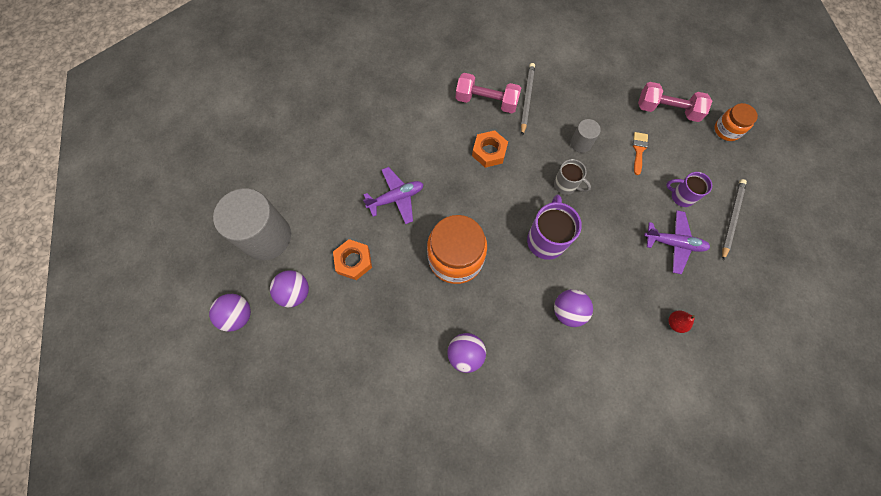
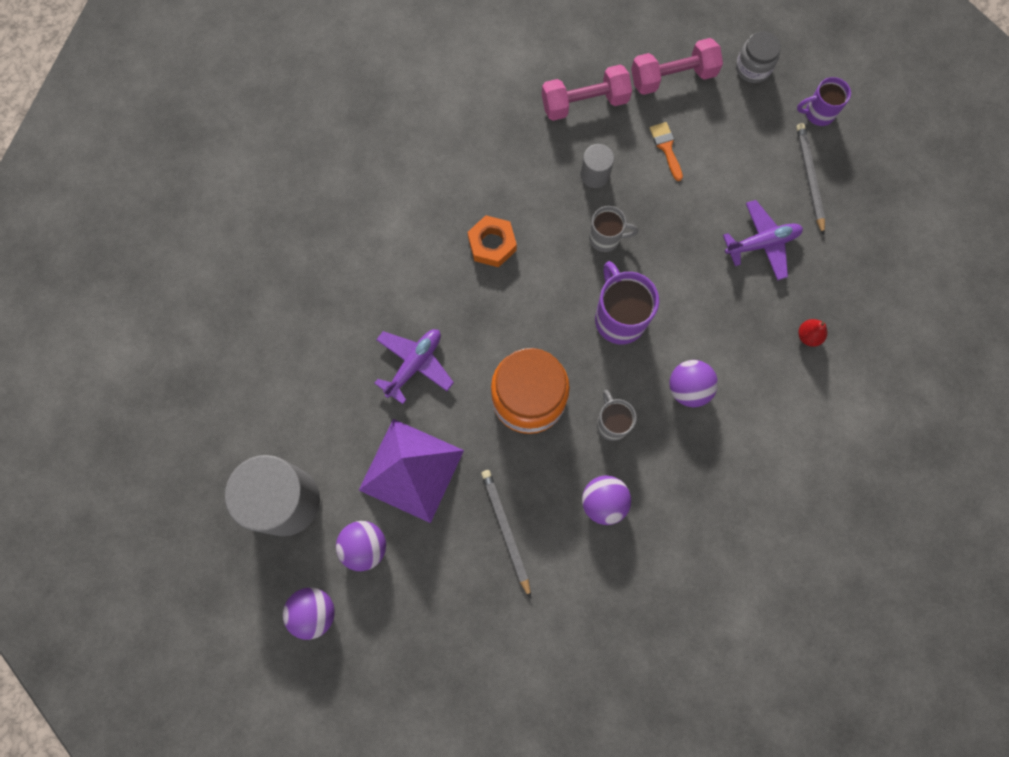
camera: 30 degrees left, 5 degrees up
(353, 261) = (411, 470): orange nut -> purple pyramid
(486, 101) = (451, 179): pink dumbbell -> pink dumbbell (584, 102)
(502, 305) = (612, 423): none -> grey mug
(526, 99) = (498, 150): grey pencil -> grey pencil (505, 531)
(681, 196) = (742, 181): purple mug -> purple mug (818, 113)
(727, 130) = (753, 68): orange jar -> grey jar

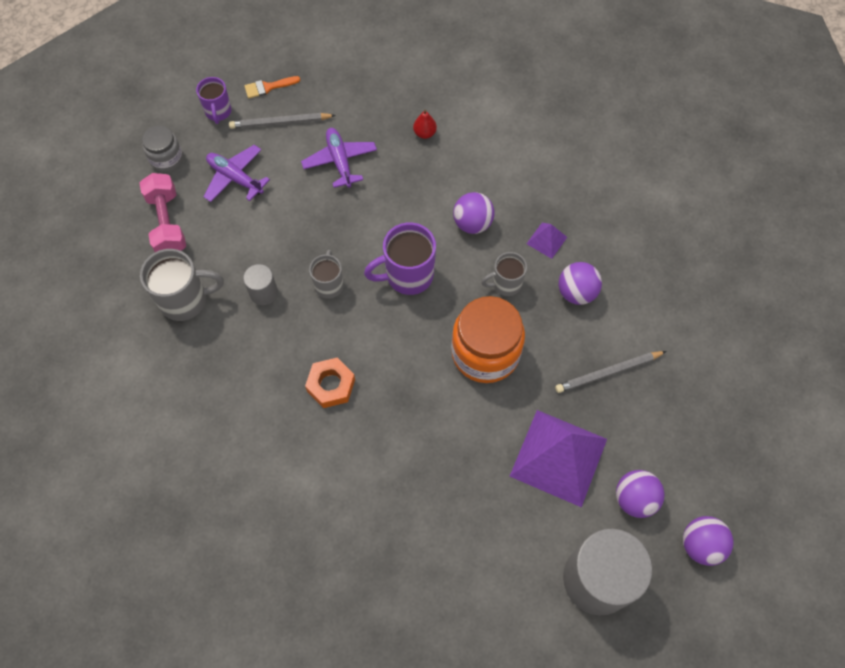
camera: 90 degrees left, 10 degrees down
(414, 364) = (454, 457): purple plane -> purple plane (235, 178)
(584, 102) = (185, 300): pink dumbbell -> grey mug
(666, 148) = (241, 231): orange brush -> orange brush (268, 87)
(670, 472) = (546, 240): none -> purple pyramid

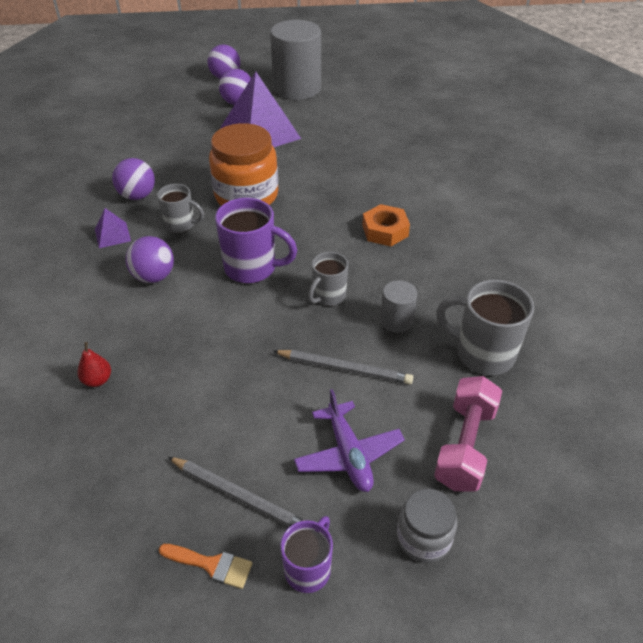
camera: 145 degrees left, 20 degrees down
(340, 161) = (214, 403): purple plane -> none
(608, 373) = (177, 151): grey pencil -> grey pencil (344, 368)

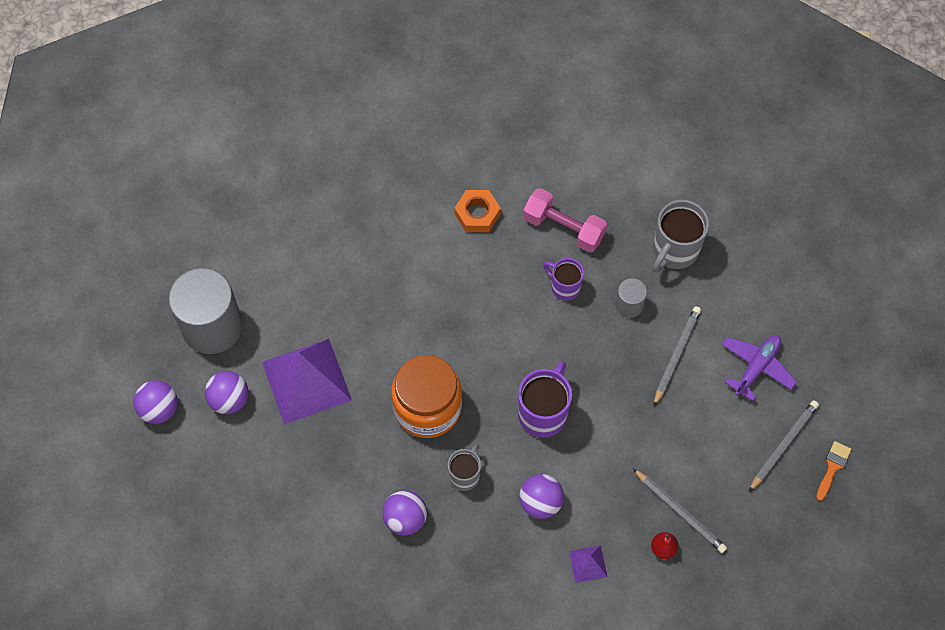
camera: 80 degrees left, 20 degrees up
(112, 235) = (469, 543): purple pyramid -> purple pyramid (588, 564)
(143, 391) = (680, 512): none -> grey pencil
(308, 568) = (840, 408): purple mug -> purple mug (564, 287)
(328, 296) = (591, 353): grey mug -> none
(348, 454) = (756, 367): purple plane -> purple plane turned 45 degrees counterclockwise
(385, 231) = (509, 287): orange nut -> orange nut (477, 214)
(423, 538) = (825, 334): grey jar -> none
(465, 446) = (758, 288): pink dumbbell -> pink dumbbell (563, 228)

